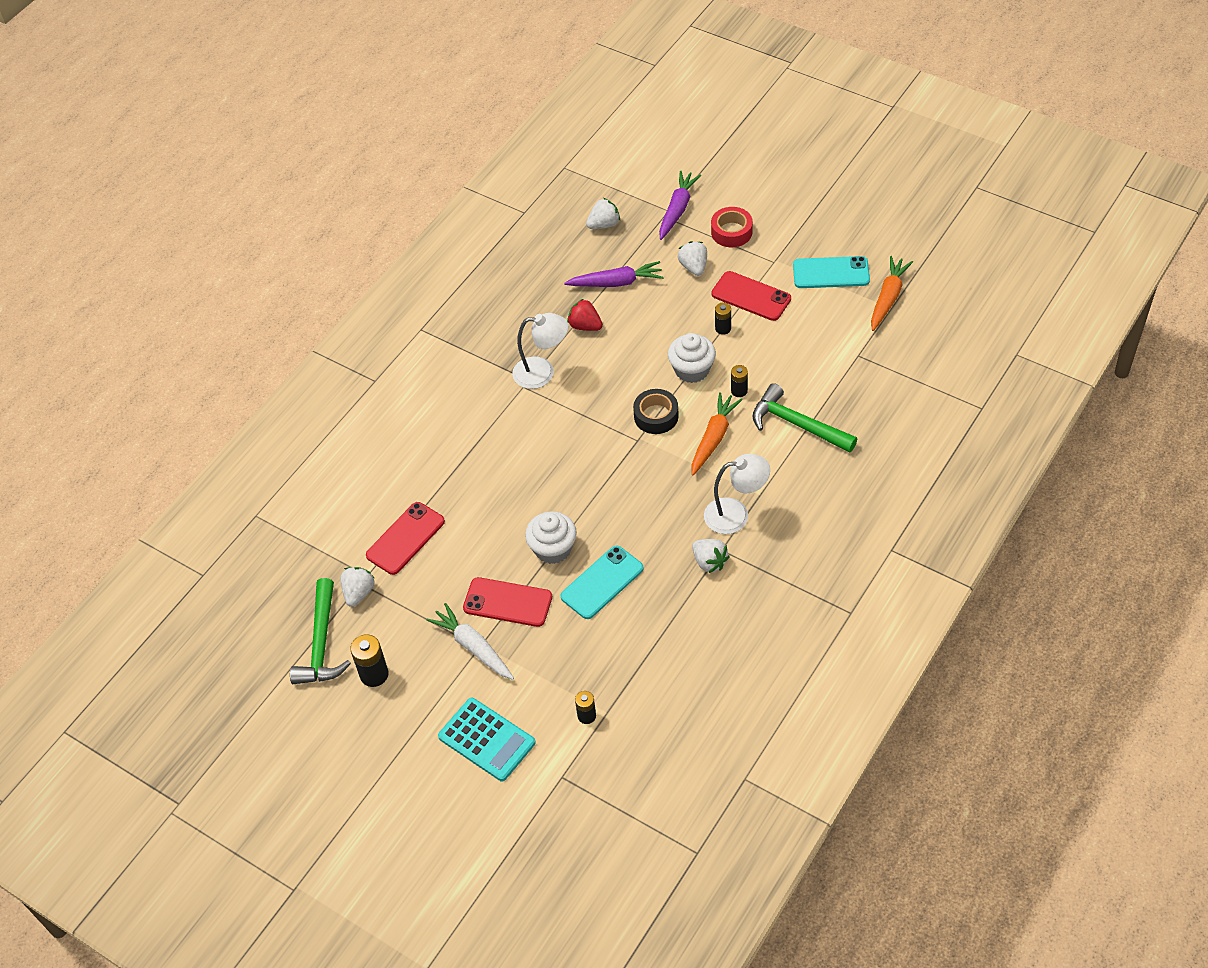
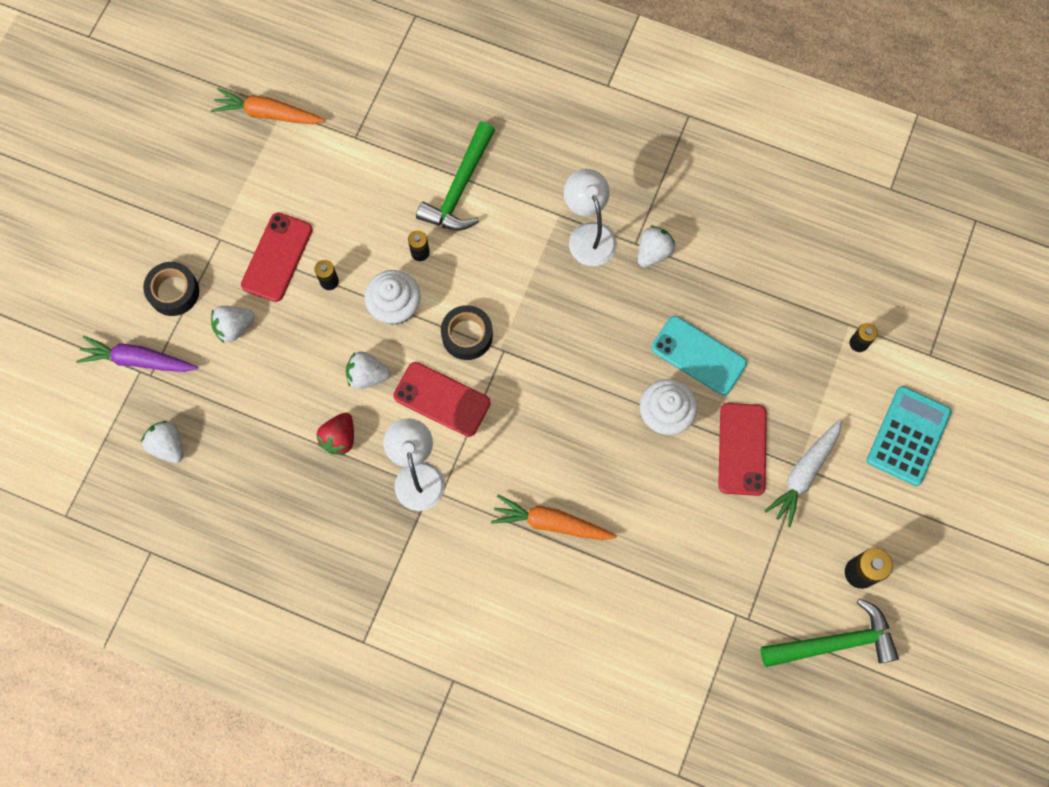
camera: 105 degrees left, 20 degrees up
(359, 593) = (762, 617): white strawberry -> white strawberry (367, 375)
(405, 538) = (680, 582): red phone -> red phone (442, 399)
(616, 282) = (266, 413): purple carrot -> none
(713, 438) = (490, 270): orange carrot -> orange carrot (551, 523)
(731, 232) = (174, 292): red tape -> black tape
(831, 273) = (234, 176): turquoise phone -> none

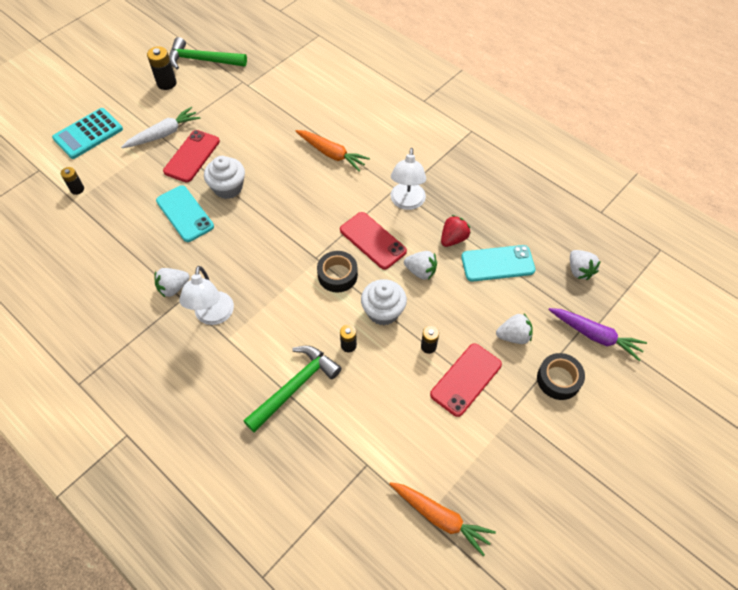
camera: 160 degrees left, 15 degrees down
(274, 420) = (497, 263): none -> turquoise phone

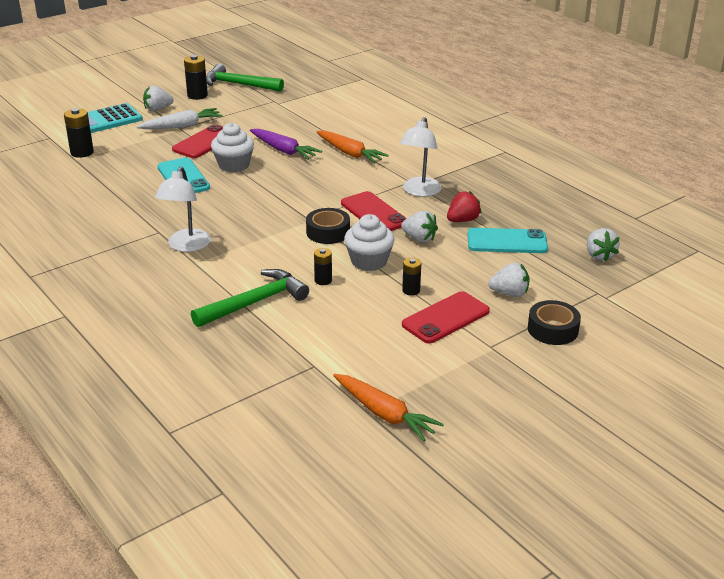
camera: 10 degrees right, 25 degrees down
(77, 189) = (82, 152): black battery -> black battery, size x1.59
(173, 288) = (152, 224): white strawberry -> white strawberry (157, 109)
(595, 335) = (604, 303): purple carrot -> purple carrot (284, 150)

